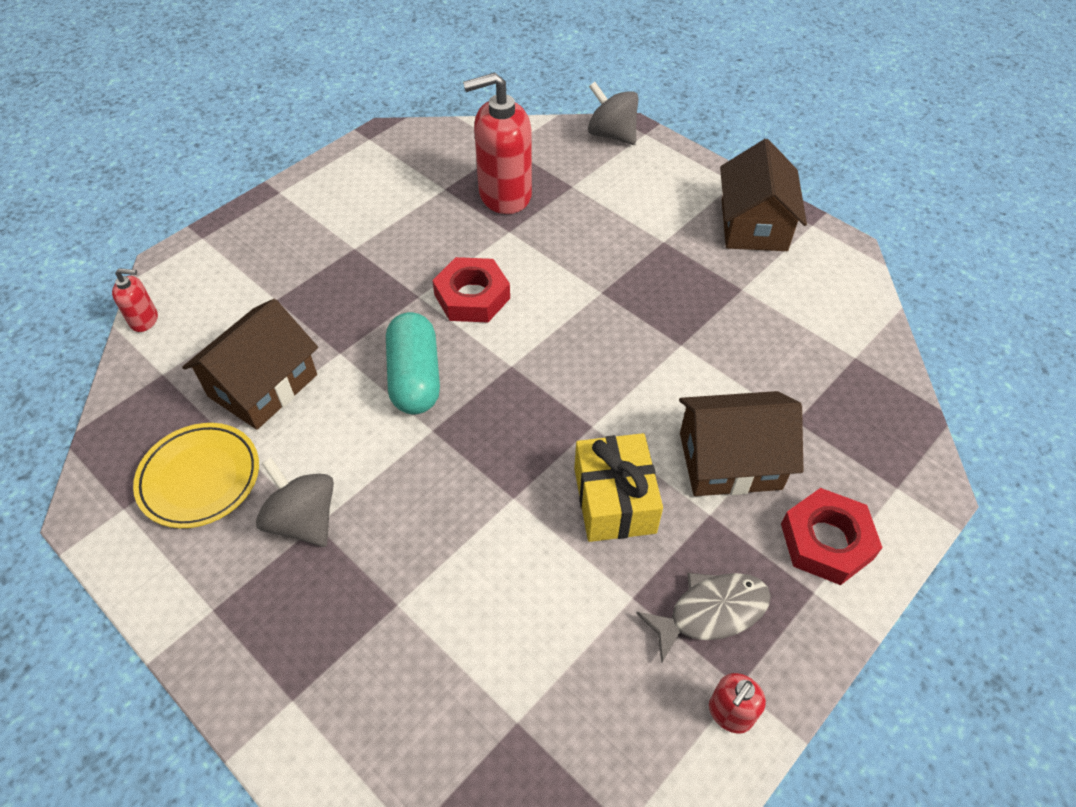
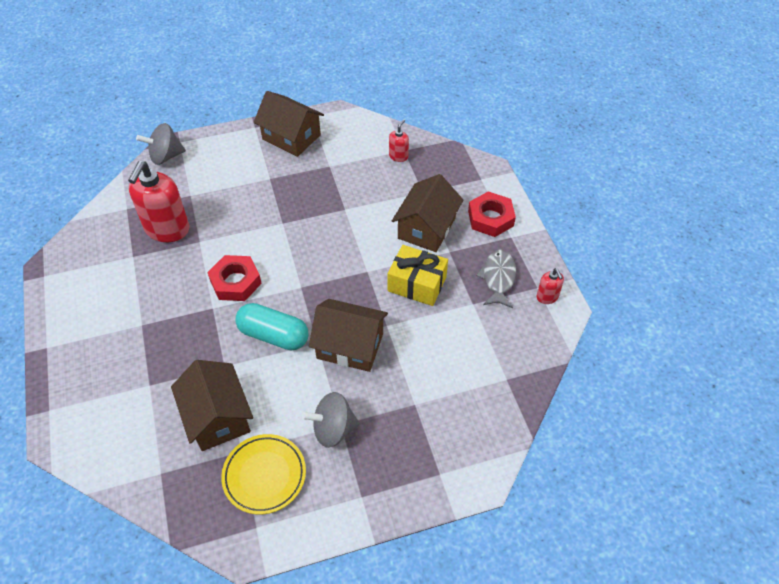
camera: 60 degrees left, 0 degrees up
(144, 320) = (100, 470): red soap dispenser -> red soap dispenser (398, 156)
(450, 471) = (350, 346): none -> brown house

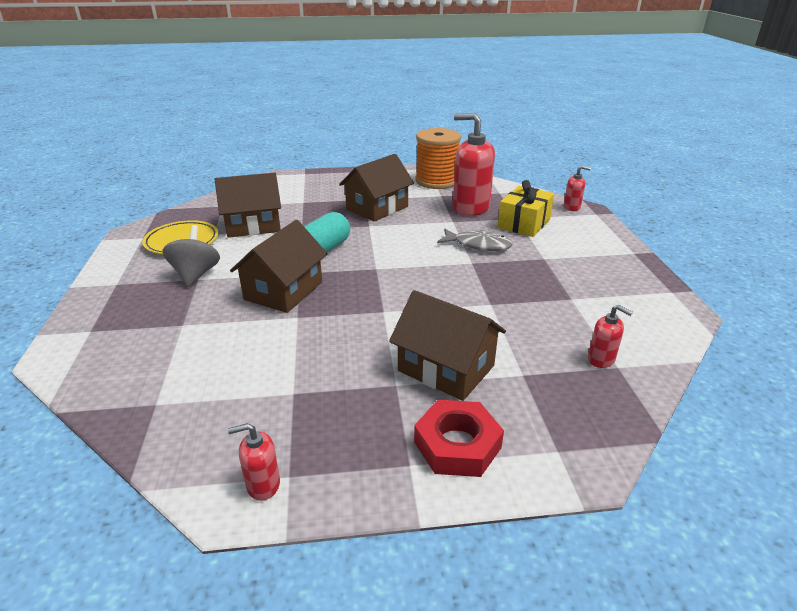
camera: 100 degrees right, 20 degrees down
(89, 263) = (436, 181): none -> orange spool
(165, 156) = (572, 207): grey spinning top -> red soap dispenser
(235, 282) = (395, 236): red nut -> none
(291, 137) = (622, 275): brown house -> brown house (377, 208)
(417, 284) = (348, 346): yellow gift -> yellow gift (524, 223)
(498, 278) = (327, 429): grey fish -> grey fish (478, 245)

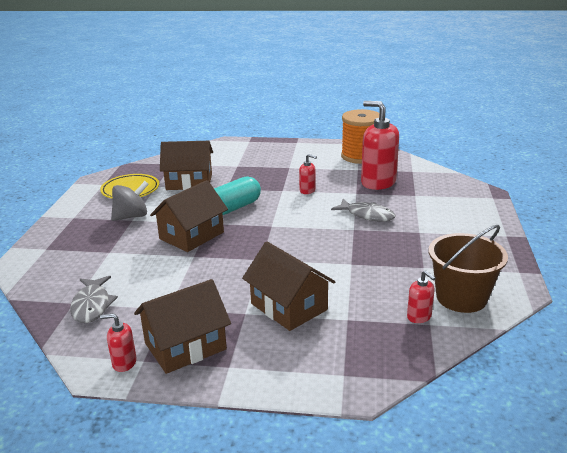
camera: 15 degrees right, 5 degrees down
(185, 404) = (92, 305): none -> grey fish
(196, 274) = (131, 216): grey spinning top -> grey spinning top turned 45 degrees clockwise
(377, 208) = (296, 176): brown house -> brown house (185, 346)
(457, 445) = (269, 359): red nut -> none
(524, 223) = (419, 200): yellow gift -> none
(572, 207) = (473, 190): red soap dispenser -> red soap dispenser (307, 190)
(632, 329) = (461, 297): none -> brown bucket

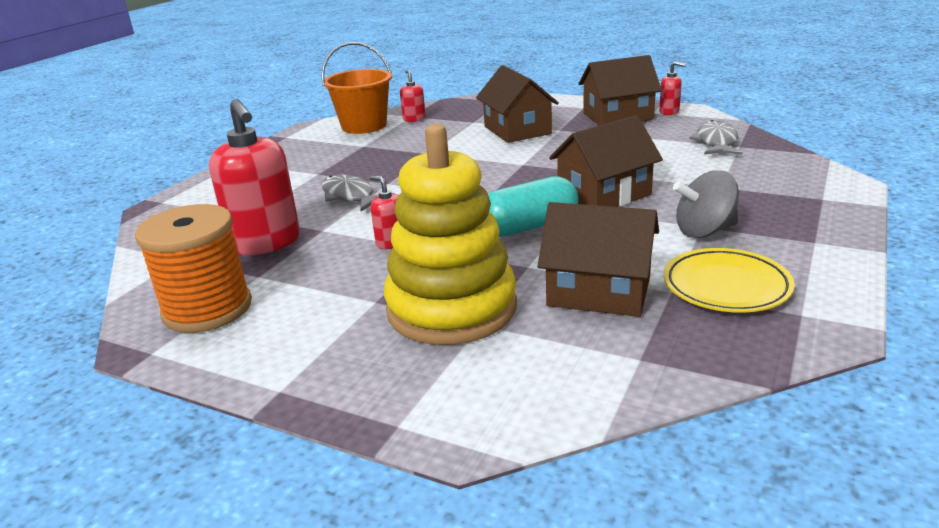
camera: 160 degrees left, 0 degrees up
(252, 168) = (452, 308): none -> yellow stacking toy
(461, 297) = (364, 126): brown bucket -> orange bucket

